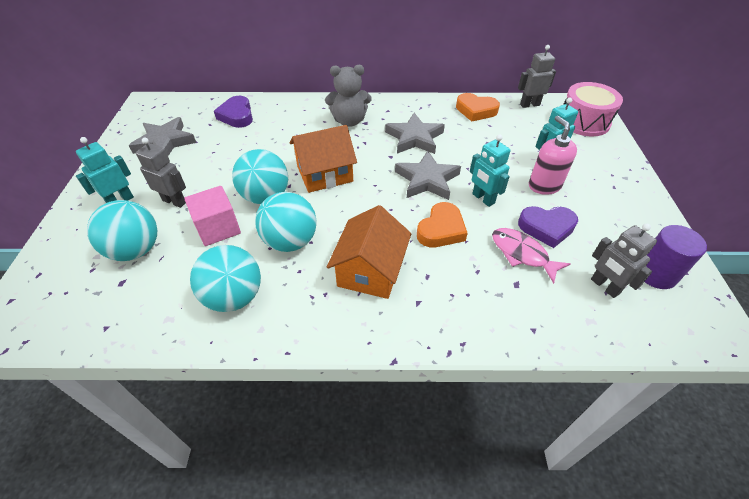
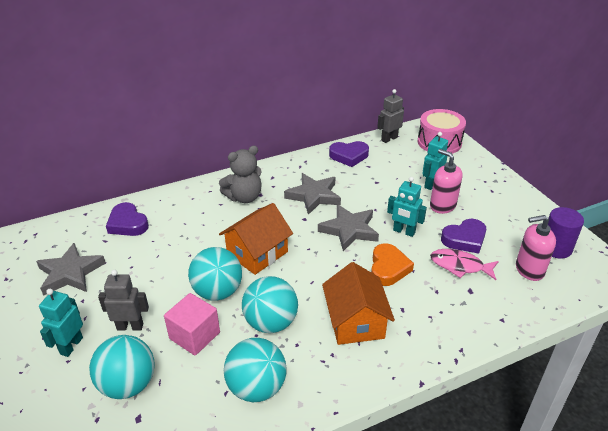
camera: 25 degrees left, 10 degrees down
(476, 110) = (349, 156): orange heart -> purple heart
(604, 286) = (529, 270): grey robot -> pink soap dispenser

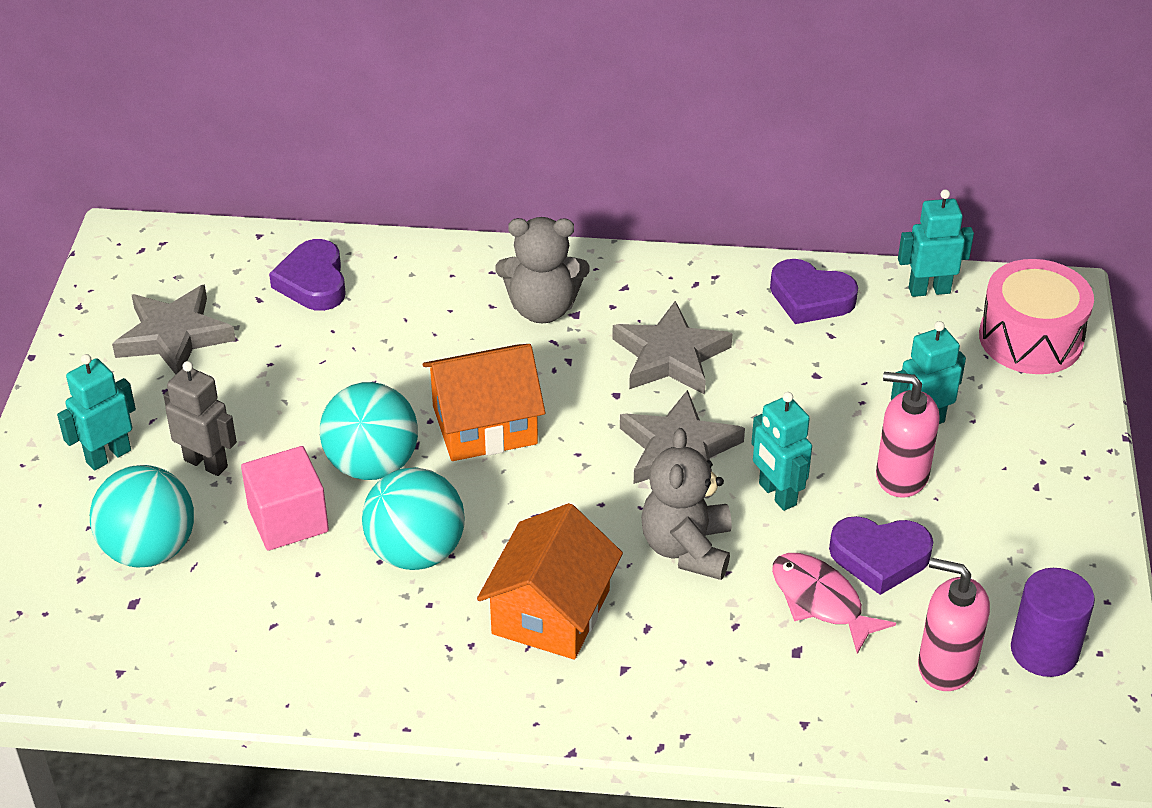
camera: 30 degrees right, 5 degrees up
(256, 387) = (321, 639): turquoise ball -> none
(388, 268) = (687, 548): orange heart -> grey teddy bear
(389, 139) = (929, 290): grey robot -> turquoise robot
(442, 206) = (901, 476): pink soap dispenser -> pink soap dispenser turned 60 degrees counterclockwise

